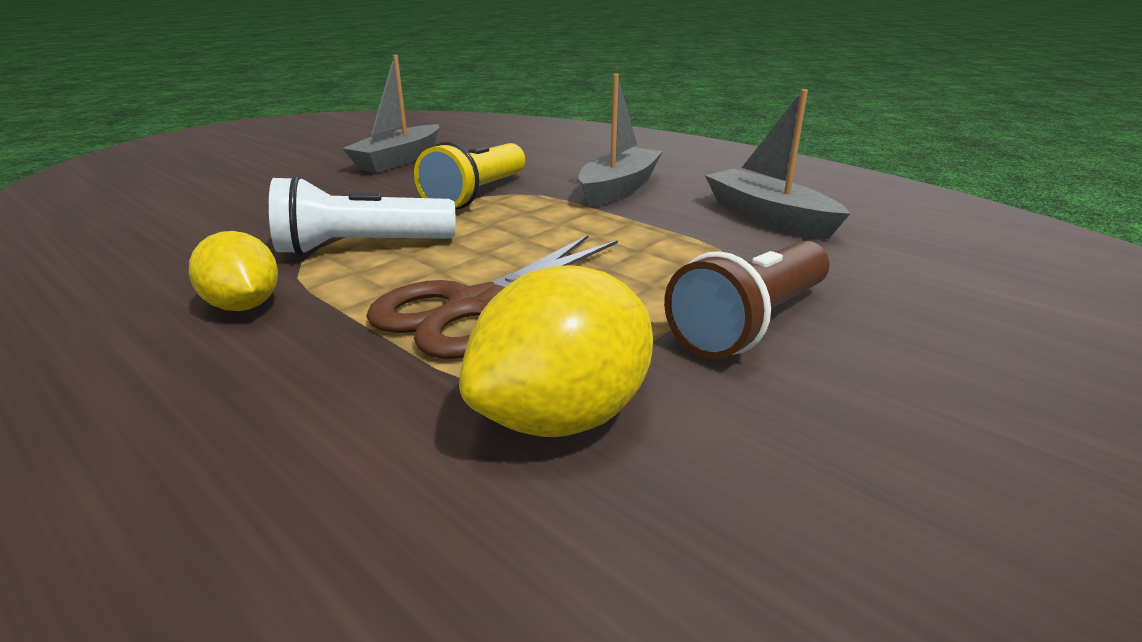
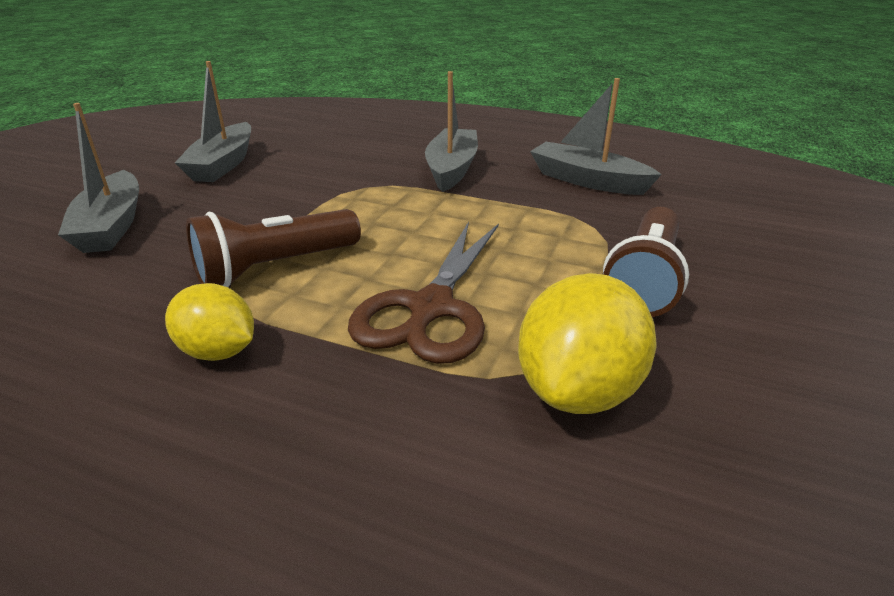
camera: 20 degrees left, 5 degrees up
(259, 195) = (112, 226): none -> grey boat
(361, 247) = (275, 267): white flashlight -> brown flashlight
(477, 195) = (333, 193): yellow flashlight -> none

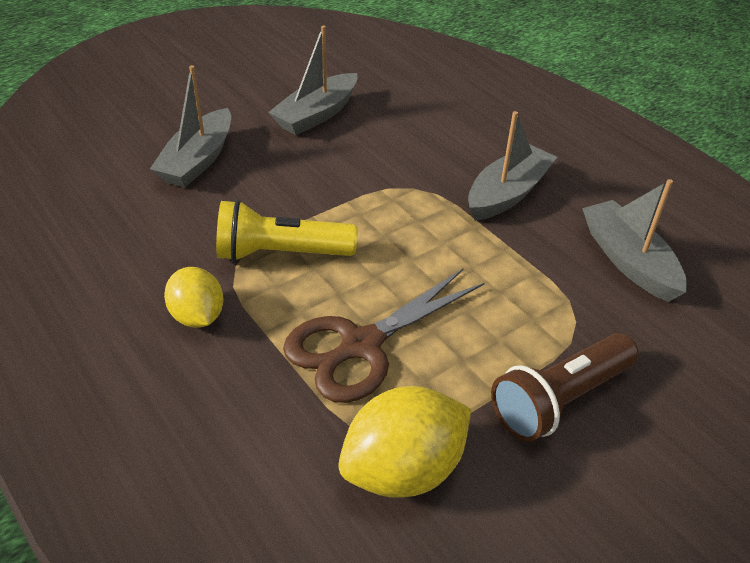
camera: 30 degrees right, 10 degrees up
(275, 267) = (281, 253): brown flashlight -> yellow flashlight

